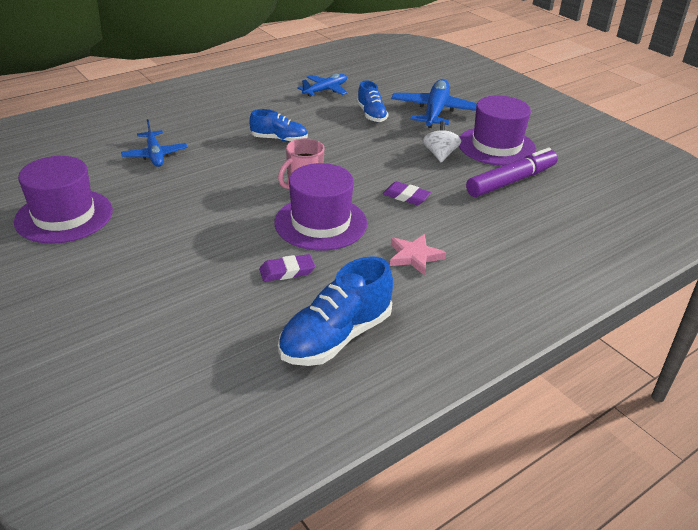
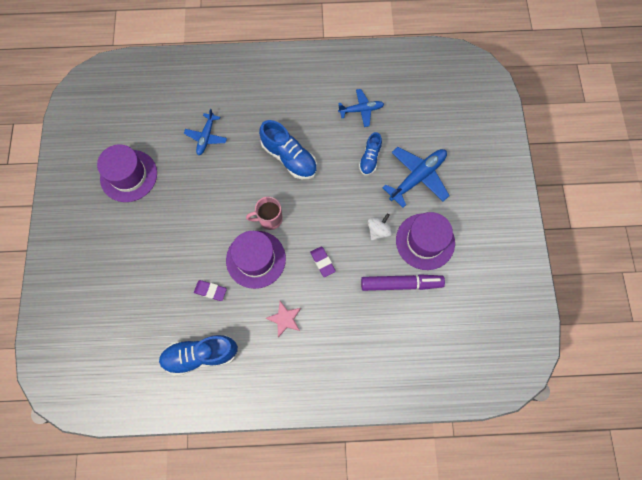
camera: 35 degrees right, 35 degrees up
(279, 139) = (289, 158): blue shoe -> blue shoe, size x1.65

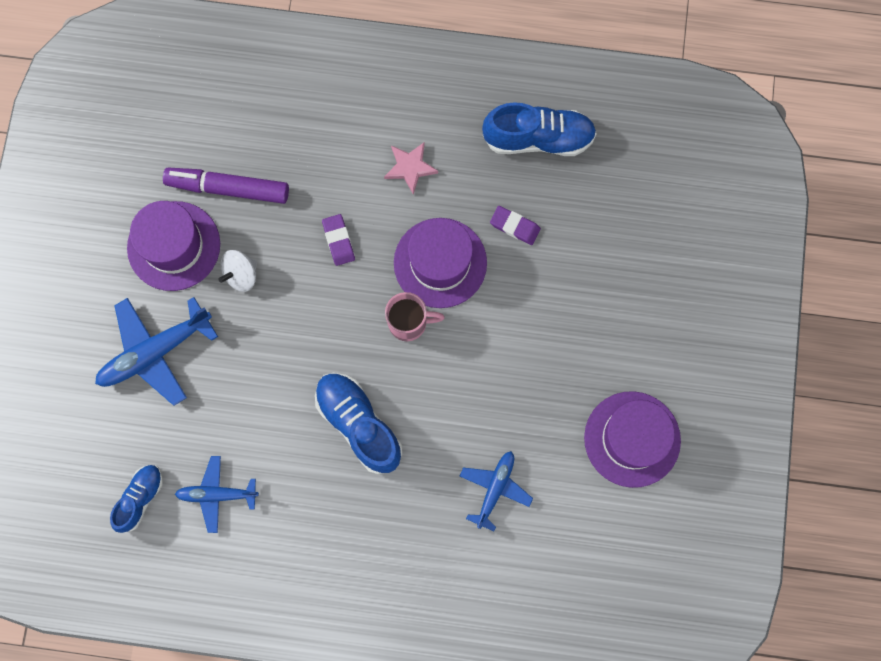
camera: 170 degrees left, 5 degrees up
(370, 158) = (224, 399): blue shoe -> blue shoe (140, 498)

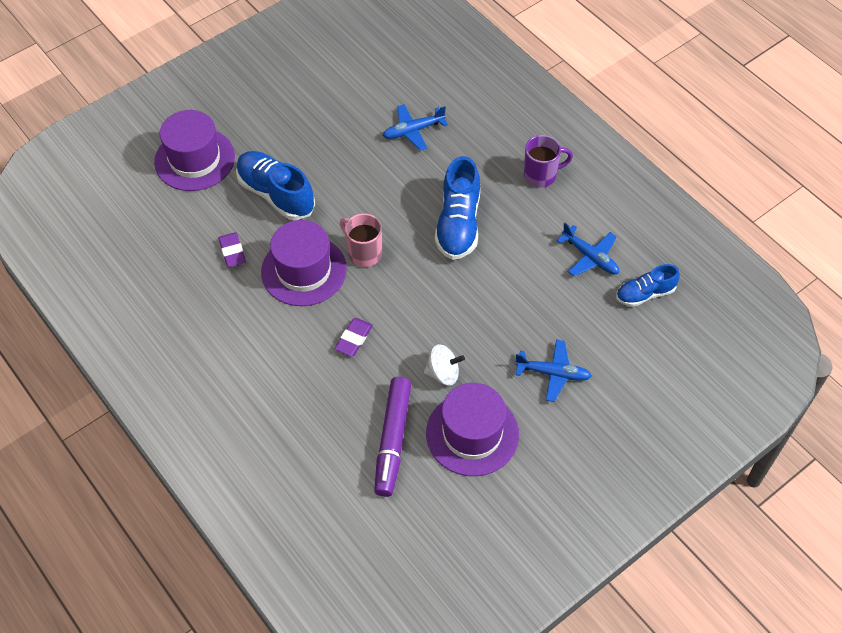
camera: 135 degrees left, 20 degrees down
(155, 352) = (553, 373): blue plane -> blue plane, size x0.62
(228, 188) = (392, 440): purple marker -> purple marker turned 45 degrees clockwise
(335, 546) = (541, 175): none -> purple mug
(410, 167) = (253, 344): pink star -> none
(538, 138) = (151, 290): blue shoe -> blue shoe (276, 194)
(632, 439) = (306, 94): purple hat -> purple hat (194, 159)

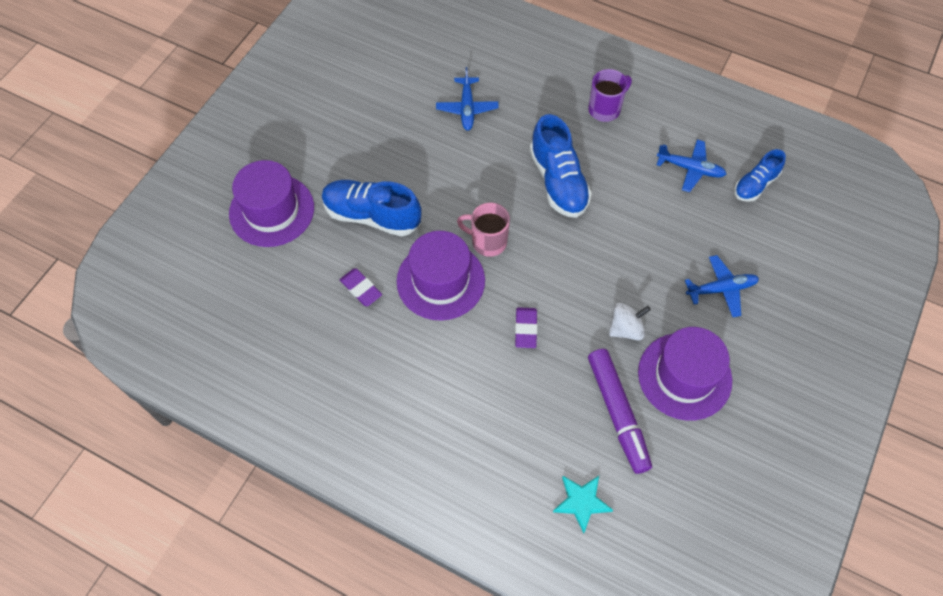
camera: 25 degrees left, 5 degrees up
(317, 499) = (581, 502): none -> turquoise star
(413, 131) = (467, 108): blue plane -> blue plane turned 45 degrees counterclockwise

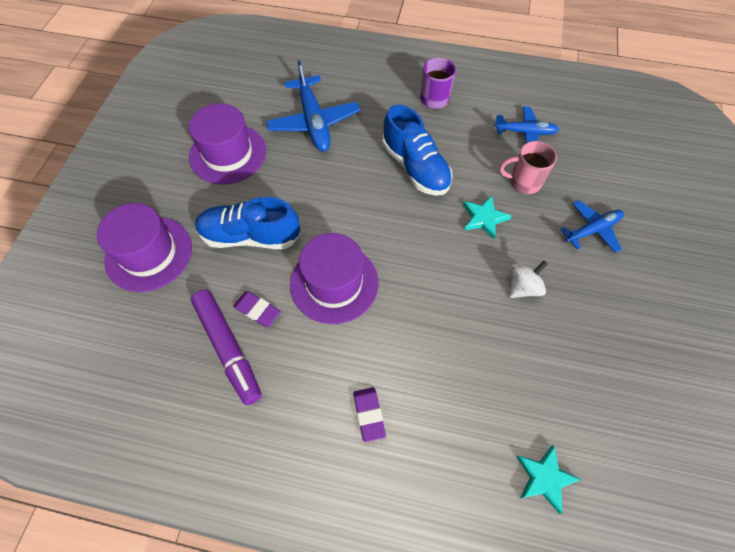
camera: 15 degrees left, 0 degrees up
(467, 108) = (314, 122): blue plane -> blue plane, size x1.61
(487, 242) = (368, 235): pink mug -> pink mug (523, 182)
(526, 329) = (430, 310): purple eraser -> purple eraser (369, 414)
(611, 251) = (484, 218): none -> turquoise star
(617, 413) = (545, 372): purple marker -> purple marker (228, 348)
(684, 376) = (592, 319): purple hat -> purple hat (228, 154)
(755, 185) = (584, 134): blue shoe -> none

